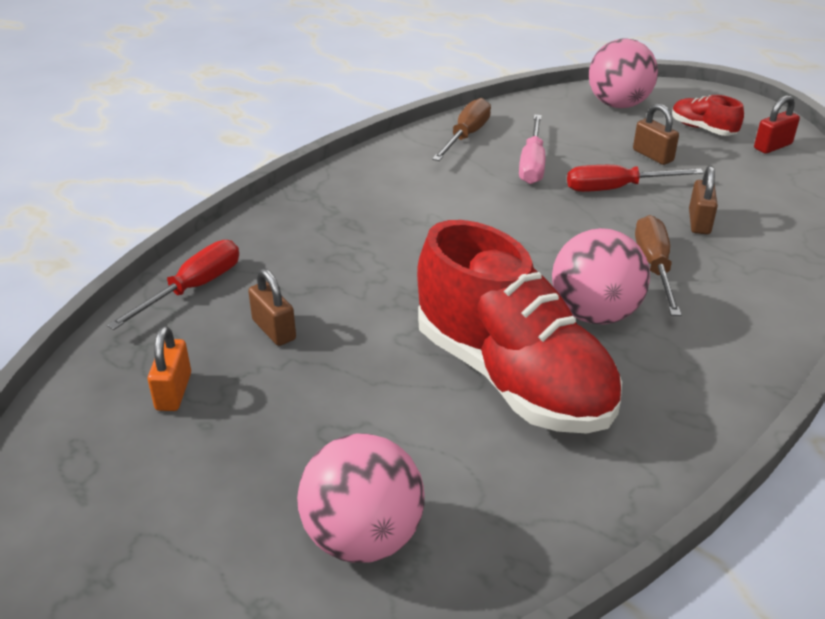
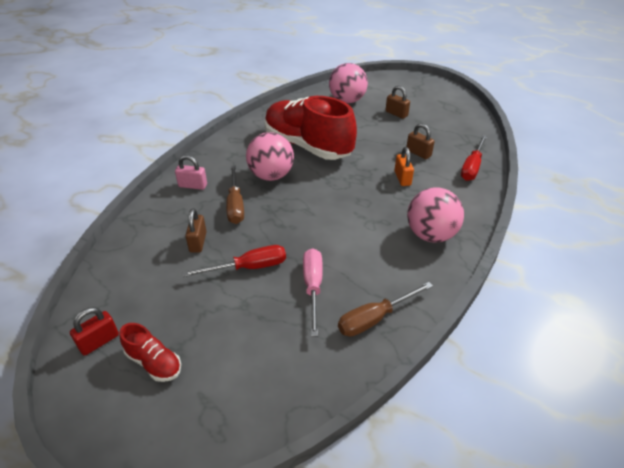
camera: 170 degrees right, 5 degrees up
(174, 391) = (439, 128): orange padlock -> orange padlock (402, 178)
(466, 136) = (374, 318): brown screwdriver -> brown screwdriver turned 45 degrees clockwise
(618, 104) = (230, 400): pink ball -> pink ball (430, 235)
(653, 155) = (213, 312): brown padlock -> brown padlock (396, 114)
(747, 310) = (193, 186): none -> pink padlock

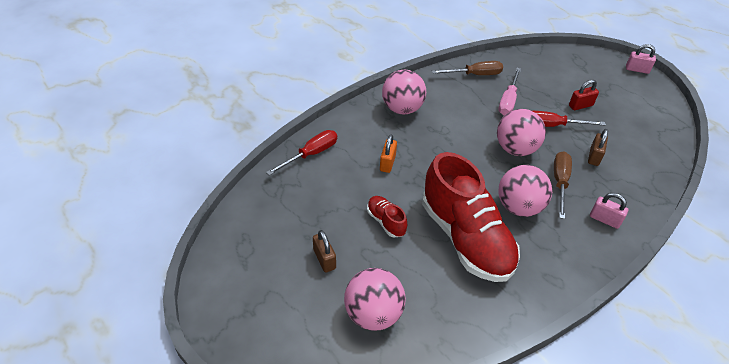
camera: 160 degrees left, 5 degrees up
(99, 341) = (654, 110): red padlock -> red padlock (580, 105)
(101, 436) = (637, 69): none -> pink padlock
(154, 362) = (615, 90): red shoe -> red shoe (386, 221)
(287, 225) = (515, 149): none -> pink ball
(418, 153) = (348, 187): brown padlock -> none

